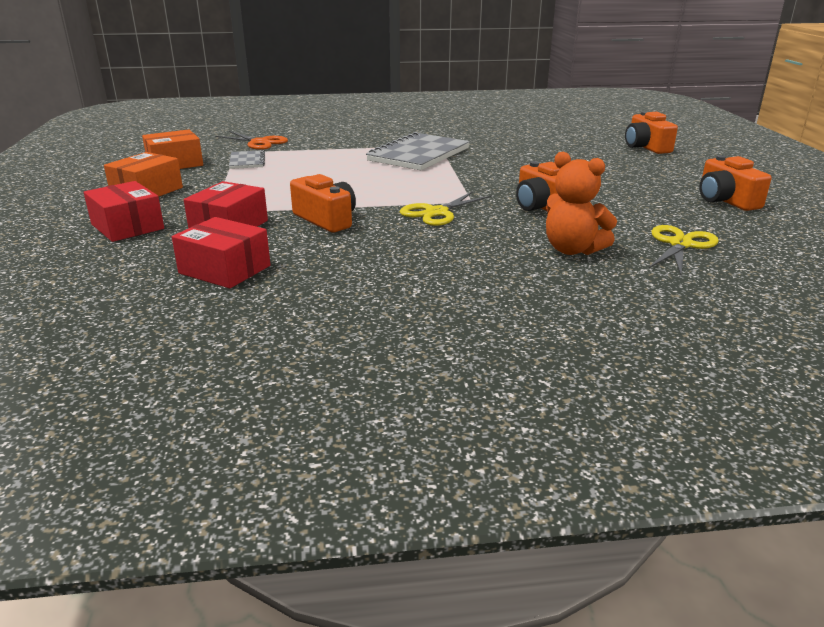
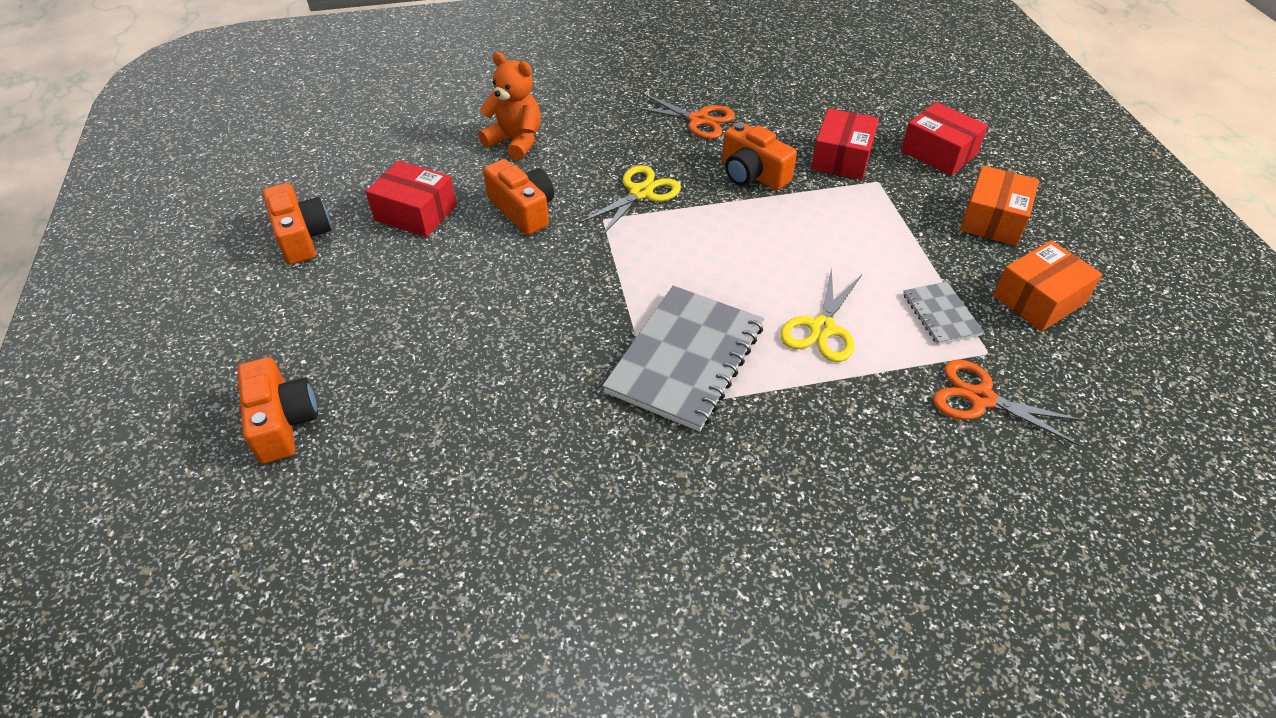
camera: 175 degrees right, 20 degrees up
(225, 269) = (801, 104): red box -> red box (416, 213)
(360, 260) = (698, 120): none -> orange scissors
(680, 244) = (413, 154): yellow scissors -> yellow scissors (821, 328)

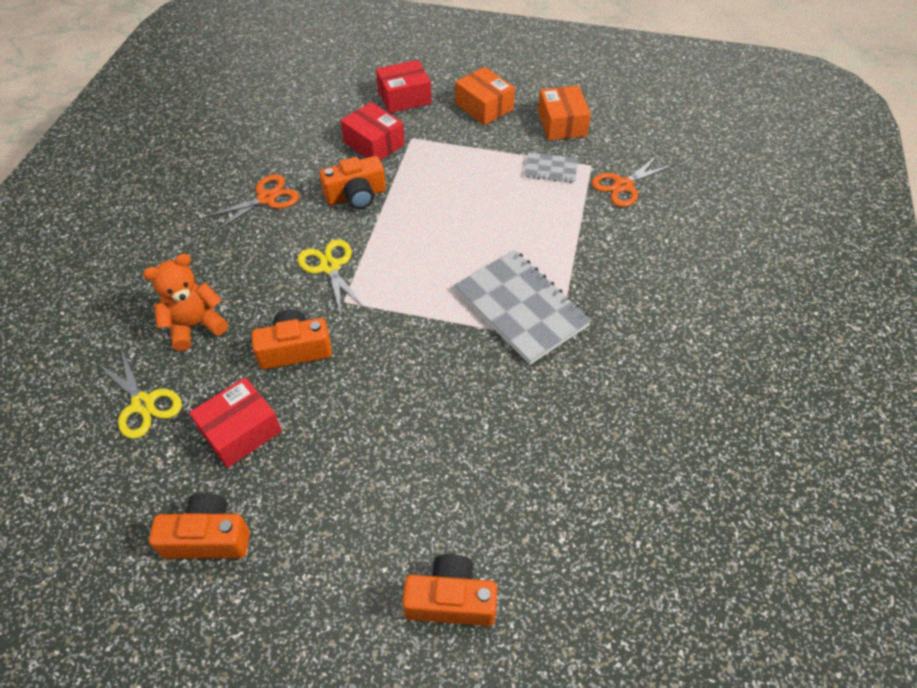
camera: 65 degrees left, 5 degrees up
(821, 328) = (531, 228): yellow scissors -> yellow scissors (143, 404)

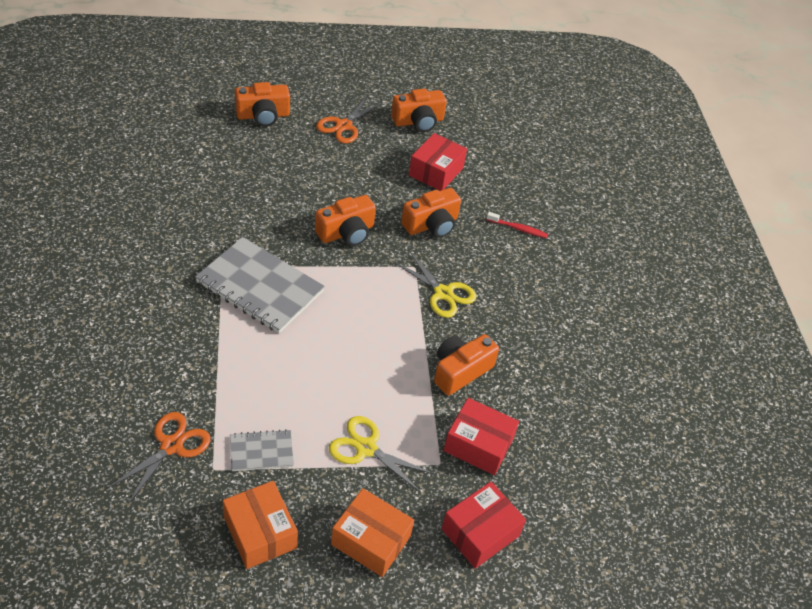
camera: 155 degrees right, 5 degrees down
(143, 404) = (512, 176): yellow scissors -> yellow scissors (366, 448)
(195, 326) = (518, 229): orange teddy bear -> red toothbrush
(266, 198) = (544, 350): orange scissors -> orange scissors (343, 126)
(402, 357) = (346, 232): none -> orange camera

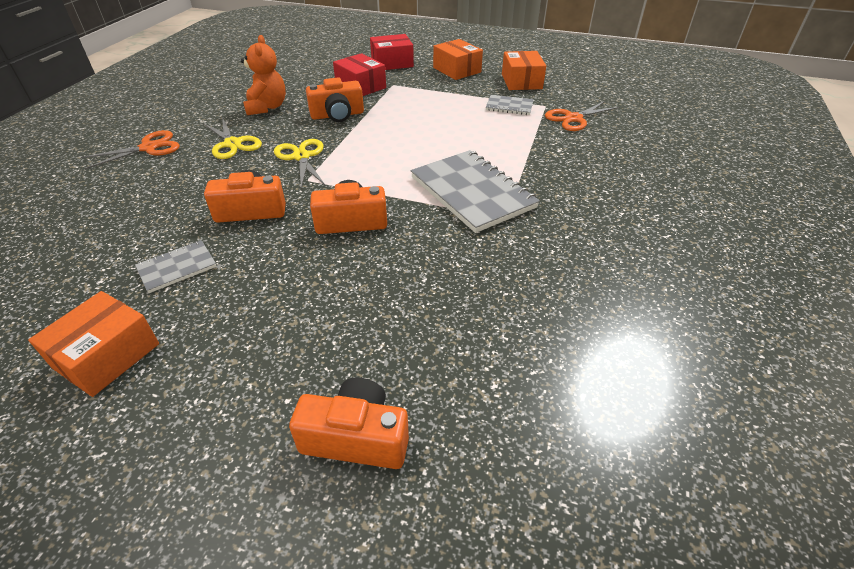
camera: 150 degrees left, 5 degrees down
(343, 126) = (232, 377): orange scissors -> orange scissors (149, 148)
(366, 448) = (436, 96): yellow scissors -> yellow scissors (232, 144)
(418, 121) = (107, 356): orange camera -> orange box
(436, 171) = (177, 268): red box -> grey notebook
(518, 229) = (166, 189): red toothbrush -> none
(549, 363) = (267, 107): none -> orange teddy bear

